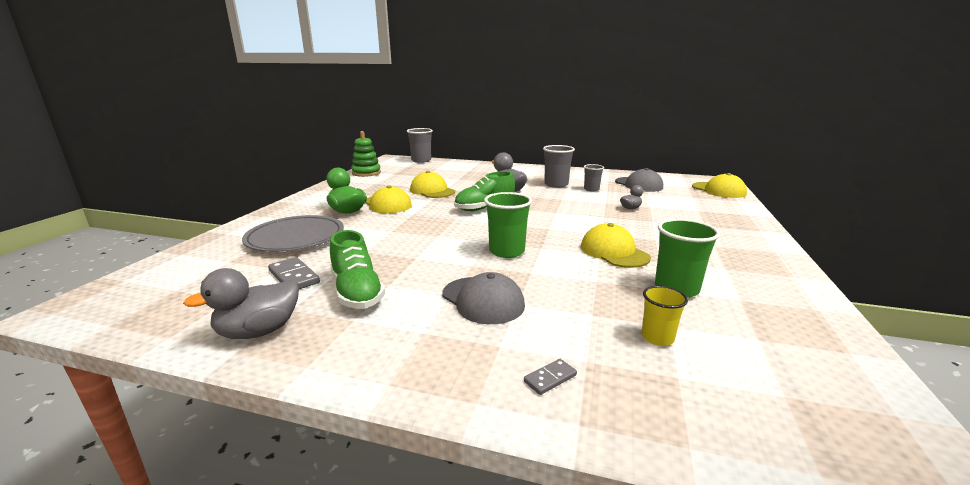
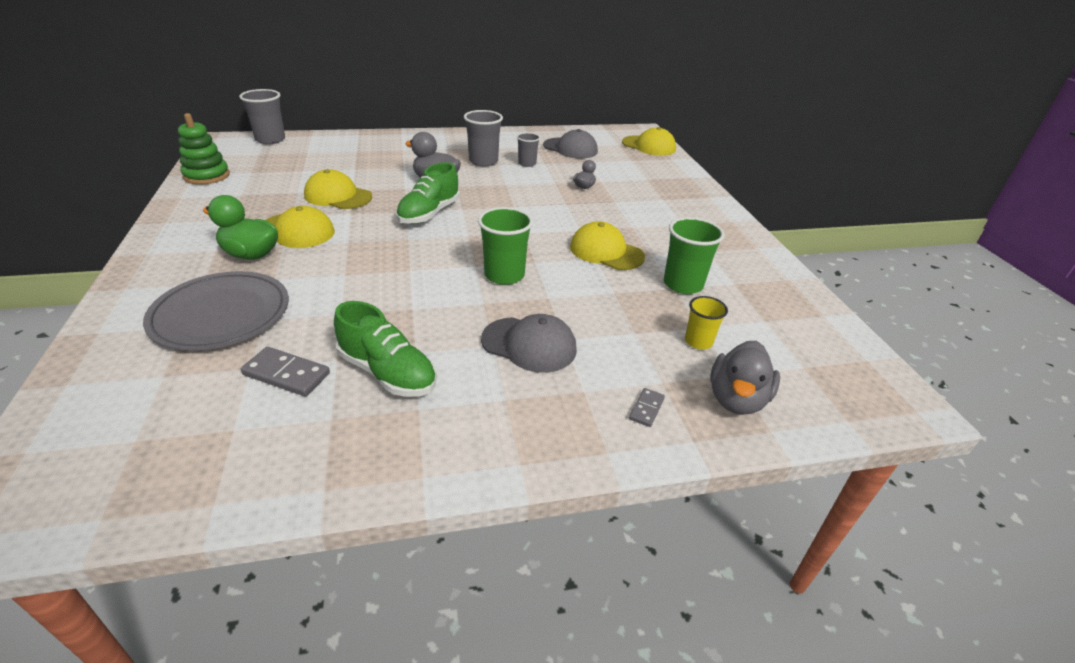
camera: 30 degrees left, 15 degrees up
(259, 331) = (324, 457): grey duck -> grey duck (736, 399)

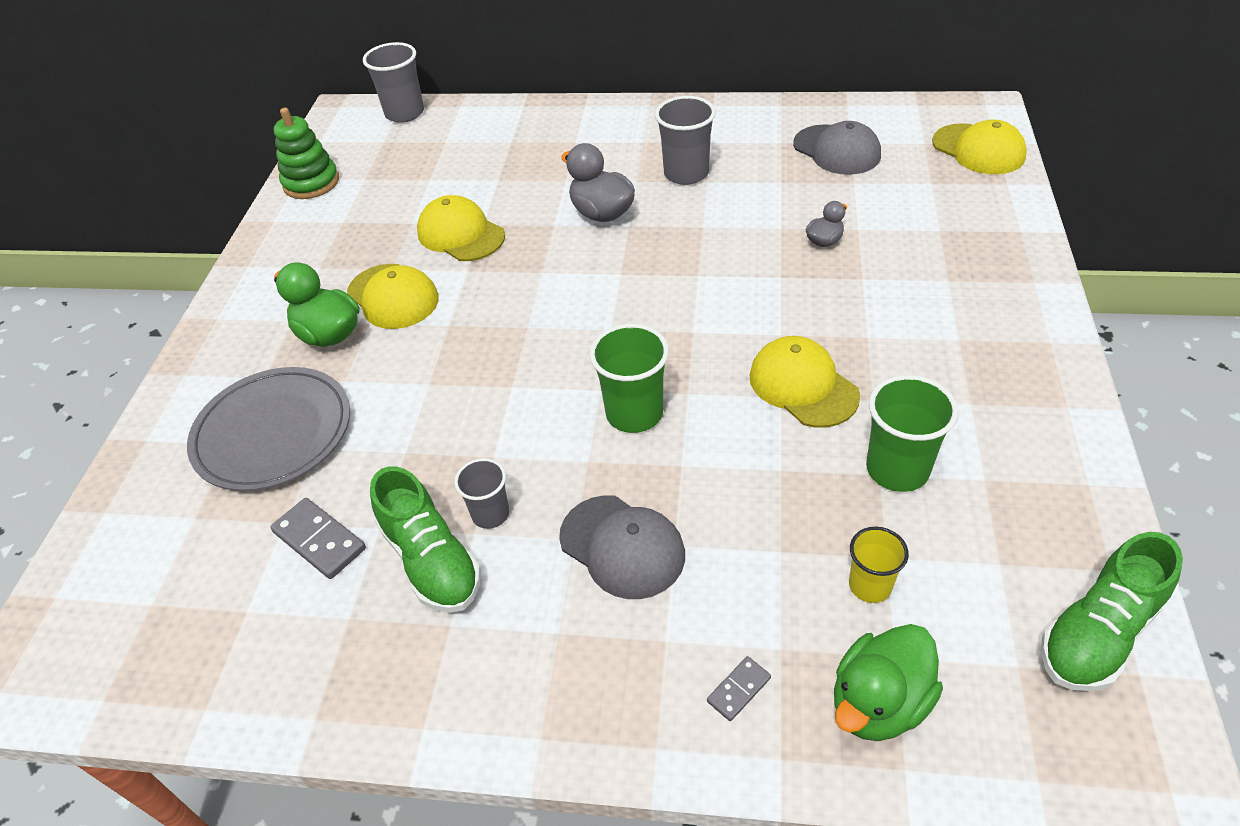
camera: 25 degrees right, 10 degrees up
(429, 214) = (571, 280): green shoe -> green shoe (1098, 633)
(527, 164) = (752, 182): grey cup -> grey cup (490, 514)
(736, 399) = (879, 703): grey duck -> green duck

